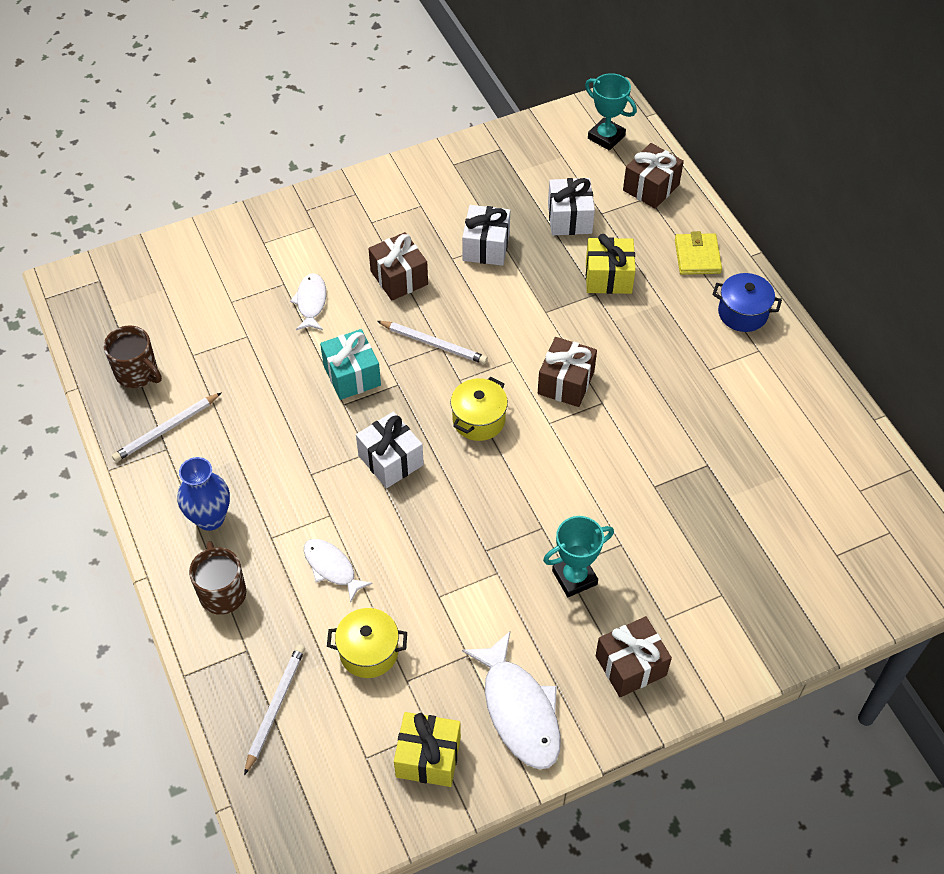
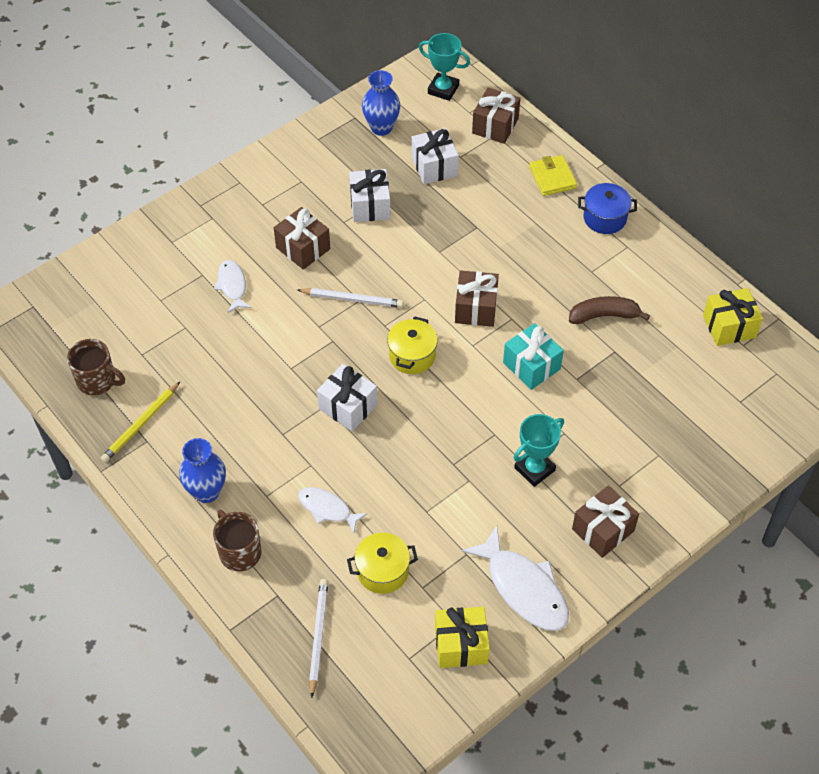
camera: 15 degrees left, 0 degrees up
(166, 429) = (141, 424): white pencil -> yellow pencil
(352, 375) = (290, 341): turquoise gift -> turquoise gift (531, 366)
(525, 165) = (381, 128): none -> blue vase
(608, 277) = (483, 211): yellow gift -> yellow gift (729, 326)
(708, 422) = (604, 315): none -> brown banana

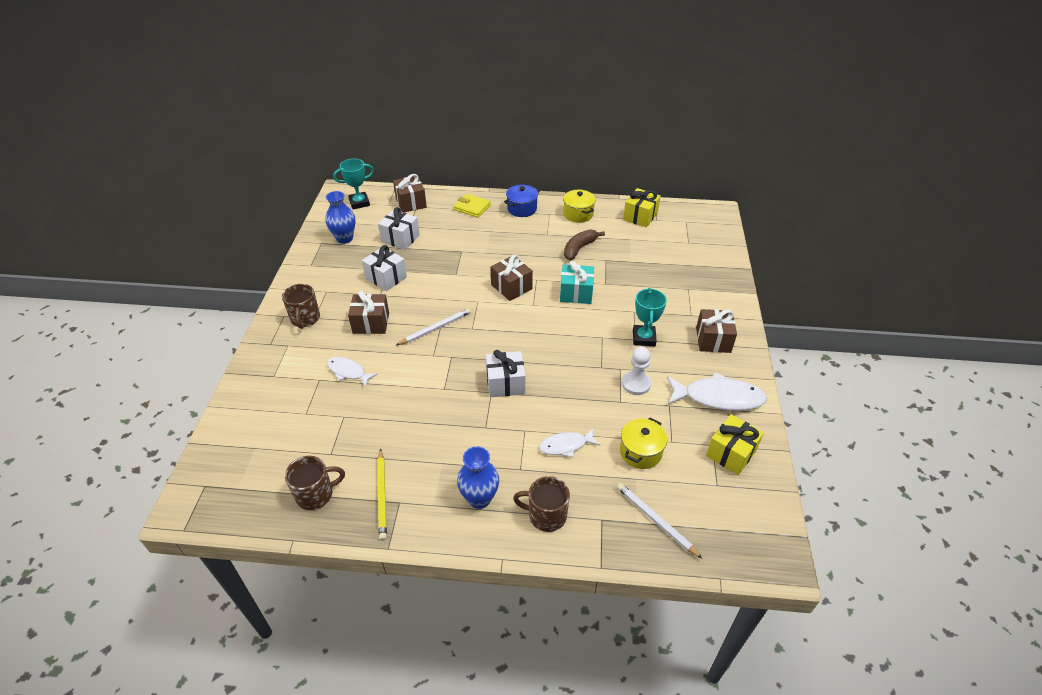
camera: 45 degrees left, 10 degrees down
(253, 199) = (305, 319): none -> brown mug
(412, 356) = (507, 332): yellow pot -> yellow pot (578, 214)
(463, 507) = (636, 384): none -> white pawn

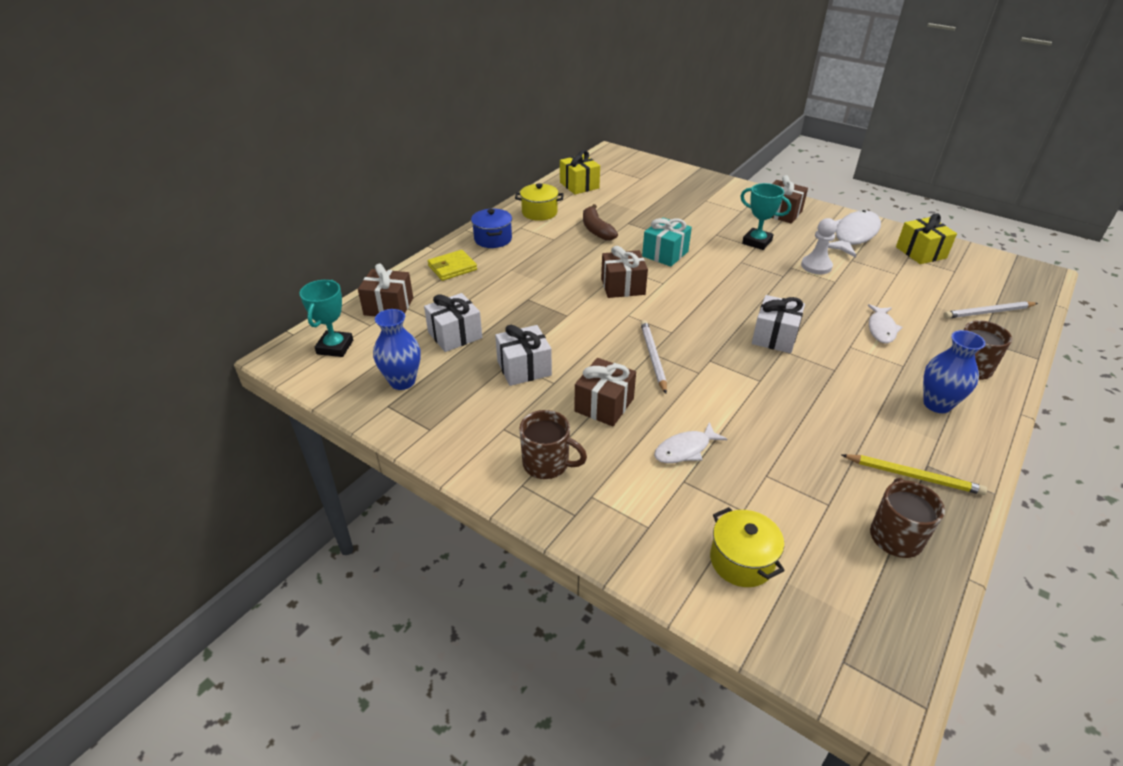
camera: 60 degrees left, 5 degrees down
(640, 452) = (904, 292): yellow pot -> yellow pot (741, 561)

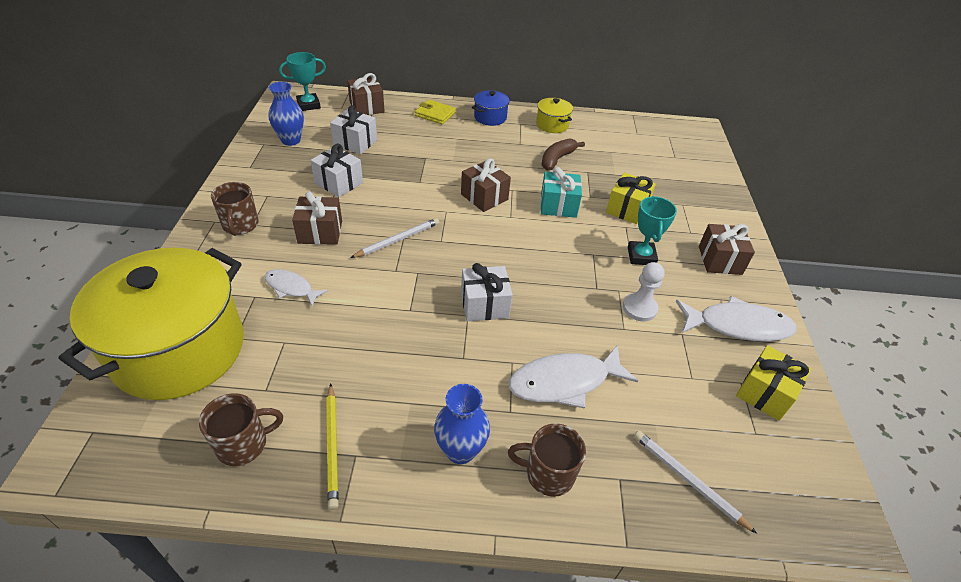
camera: 55 degrees right, 5 degrees up
(579, 185) = (619, 130): yellow gift -> yellow gift (627, 209)
(741, 561) = (179, 349): yellow pot -> yellow pot, size x2.41
(881, 329) = (564, 382): white fish -> white fish, size x1.71

